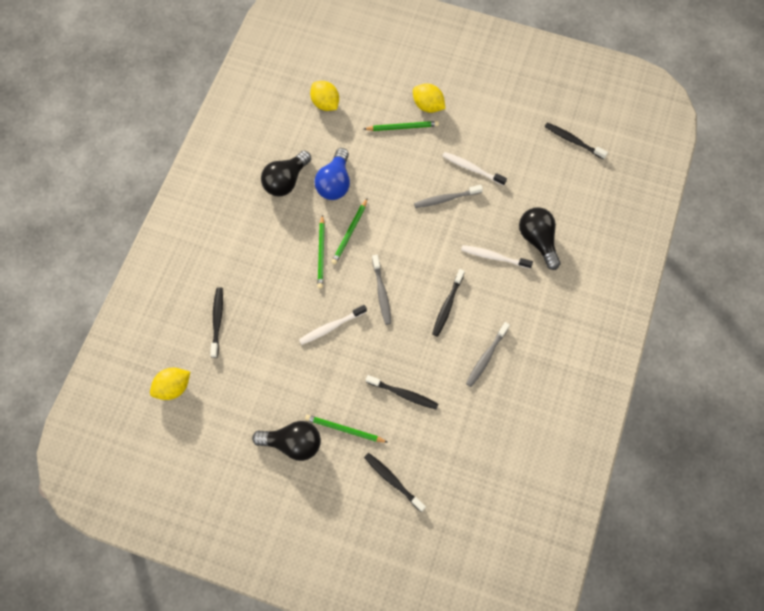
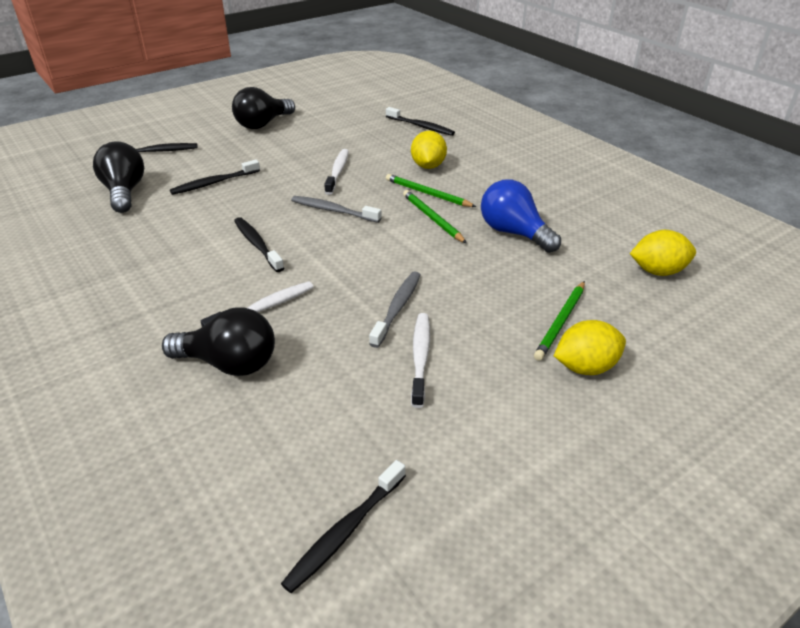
camera: 125 degrees right, 30 degrees down
(173, 387) = (385, 97): yellow lemon -> yellow lemon (428, 166)
(286, 181) = (549, 204): black light bulb -> black light bulb (124, 192)
(344, 429) = (235, 146): green pencil -> none
(472, 169) = (420, 357): white toothbrush -> white toothbrush turned 60 degrees counterclockwise
(486, 357) = (163, 244): grey toothbrush -> none
(573, 141) = (345, 531): black toothbrush -> black toothbrush turned 150 degrees clockwise

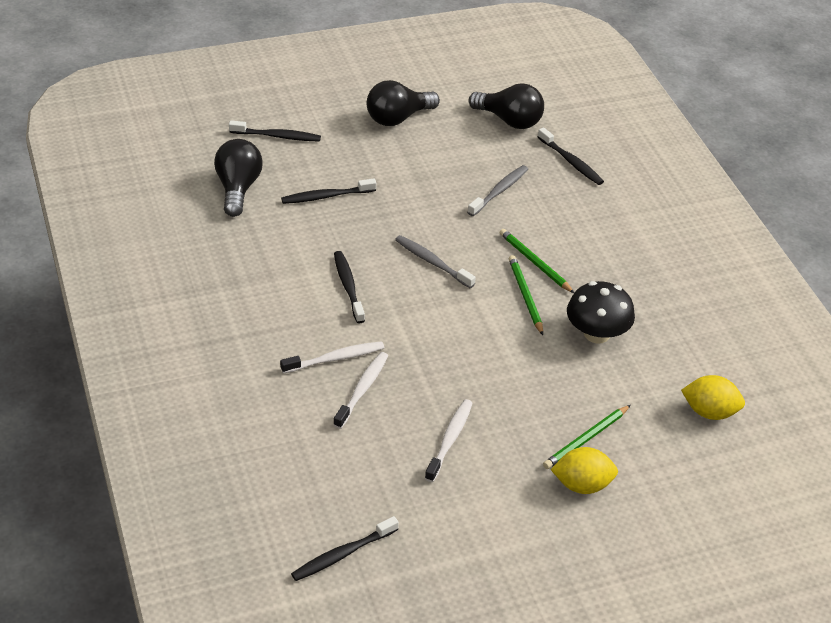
camera: 15 degrees right, 5 degrees up
(229, 363) = (295, 404): black light bulb -> black light bulb (509, 120)
(337, 172) = (454, 210): white toothbrush -> white toothbrush (362, 389)
(397, 308) = (450, 388): grey toothbrush -> grey toothbrush (499, 191)
(428, 166) = (552, 224): yellow lemon -> none
(514, 233) = (596, 334): blue light bulb -> black mushroom

